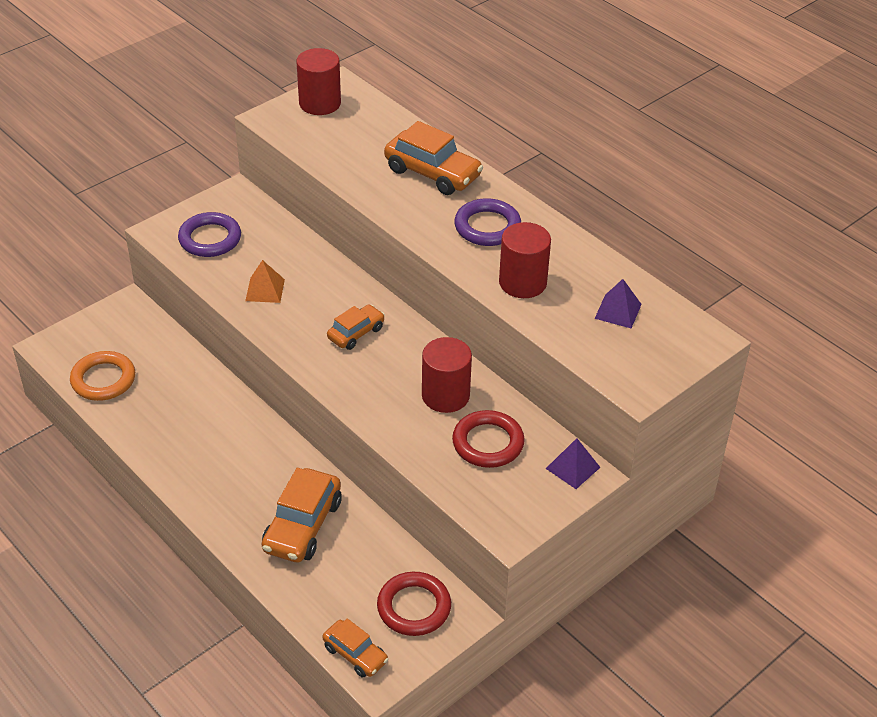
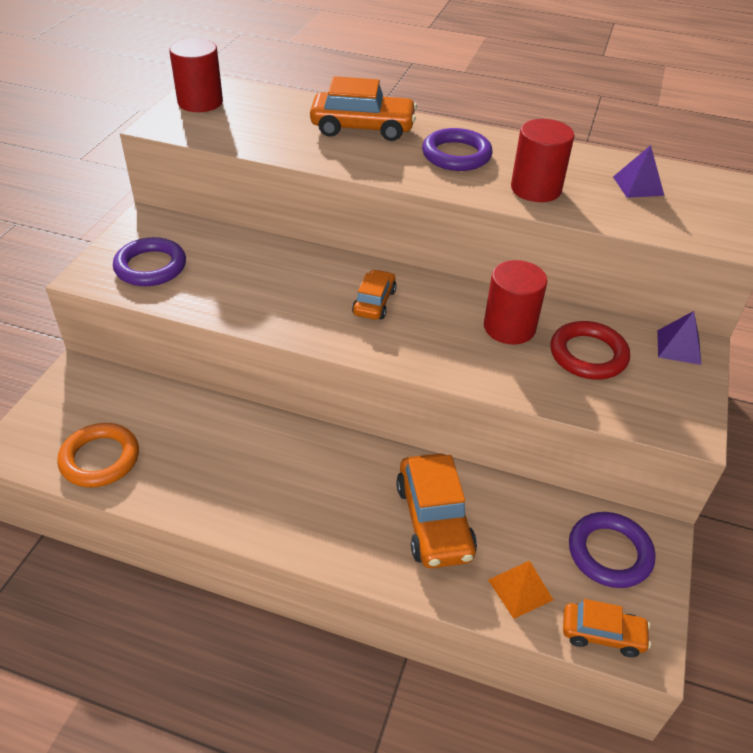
camera: 30 degrees left, 0 degrees up
(265, 290) = (248, 294): orange pyramid -> orange pyramid (520, 589)
(414, 607) = (609, 553): red ring -> purple ring

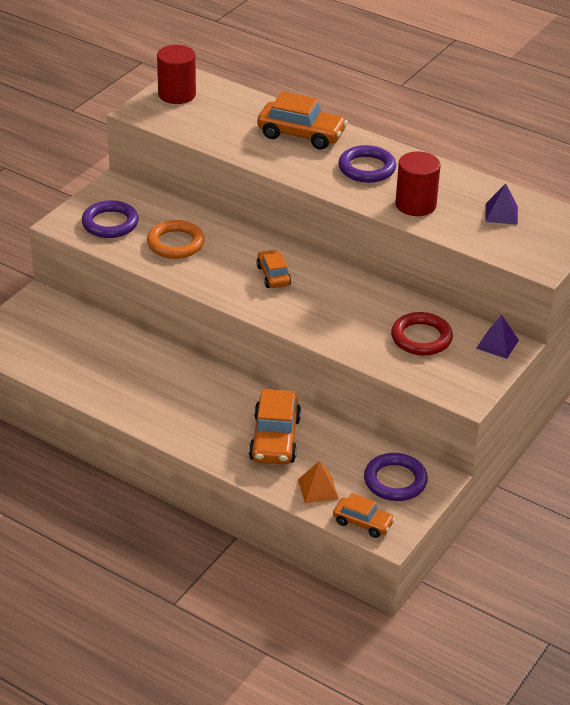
camera: 15 degrees right, 5 degrees down
(100, 459) = (45, 359): orange ring -> orange ring (175, 243)
(374, 302) = (273, 275): orange car -> orange car turned 45 degrees counterclockwise
(509, 327) = (370, 309): red cylinder -> none

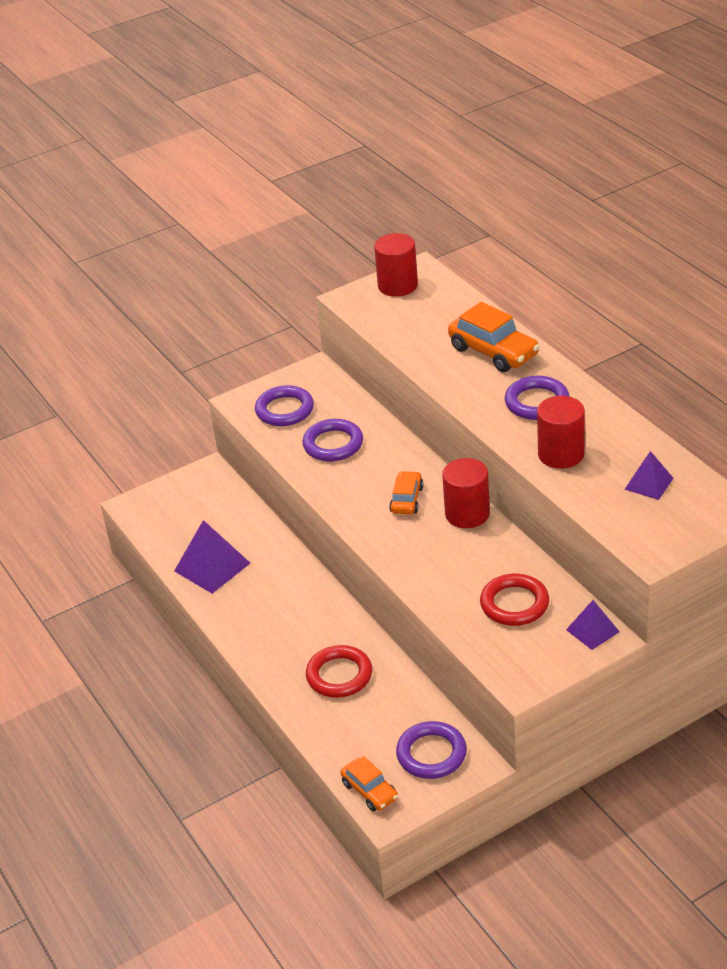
camera: 30 degrees right, 0 degrees up
(97, 377) = (212, 566): none -> purple pyramid
(175, 243) = (333, 444): orange ring -> purple ring
(275, 439) = (339, 675): orange car -> red ring
(318, 489) = (348, 741): orange pyramid -> none
(333, 276) = (467, 514): none -> red cylinder

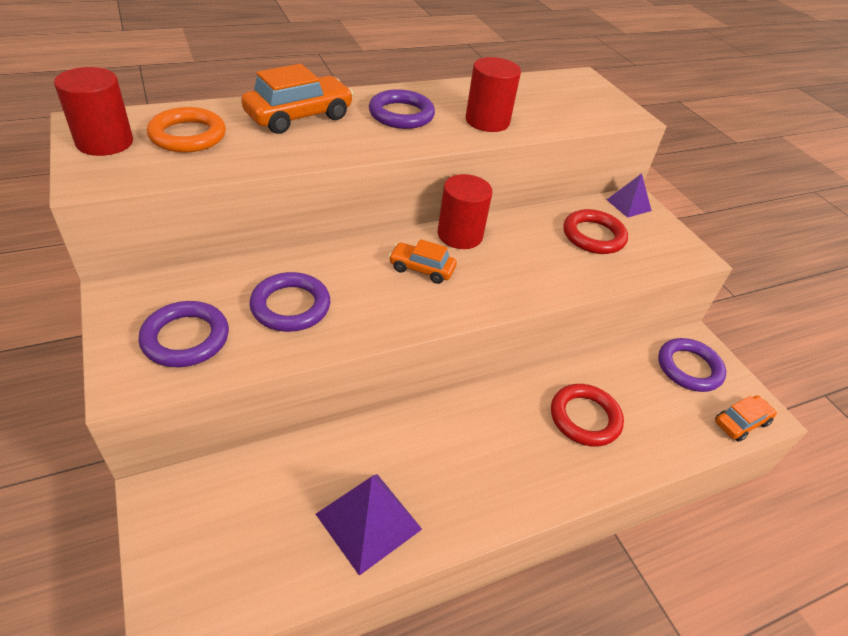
camera: 90 degrees left, 5 degrees up
(428, 313) = (188, 135): none -> orange ring
(649, 483) = (541, 96): purple pyramid -> none

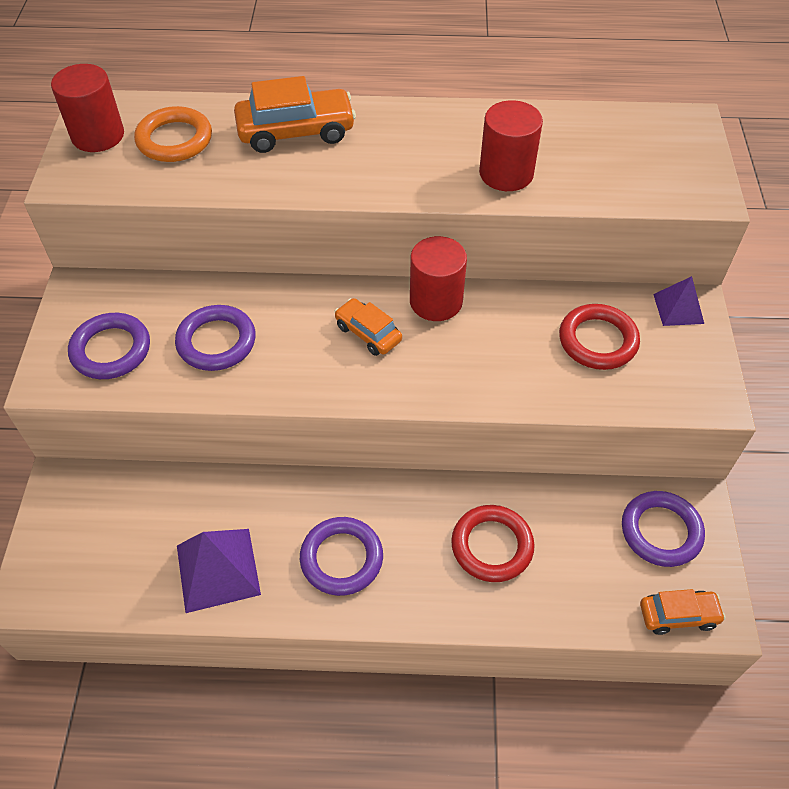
camera: 30 degrees right, 10 degrees up
(401, 114) = (409, 147): purple ring -> purple ring (341, 558)

